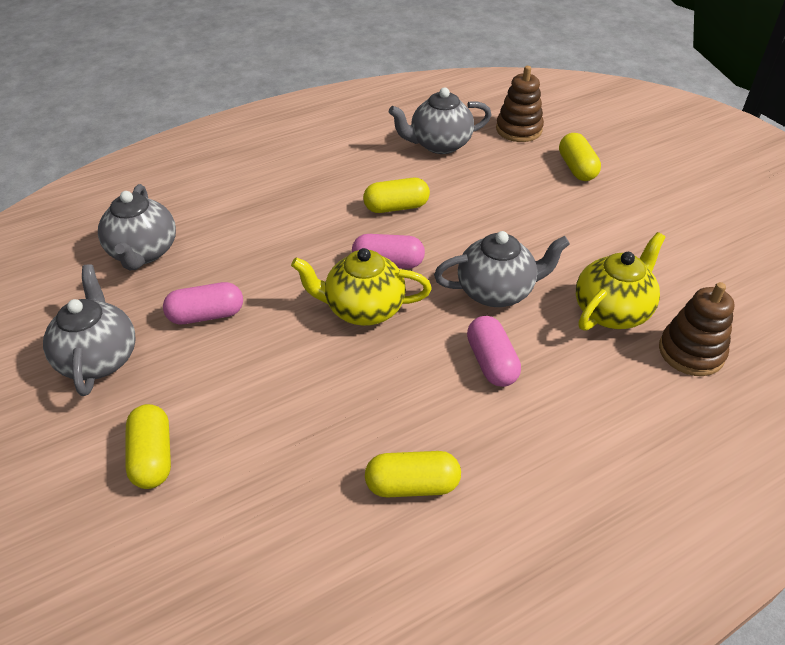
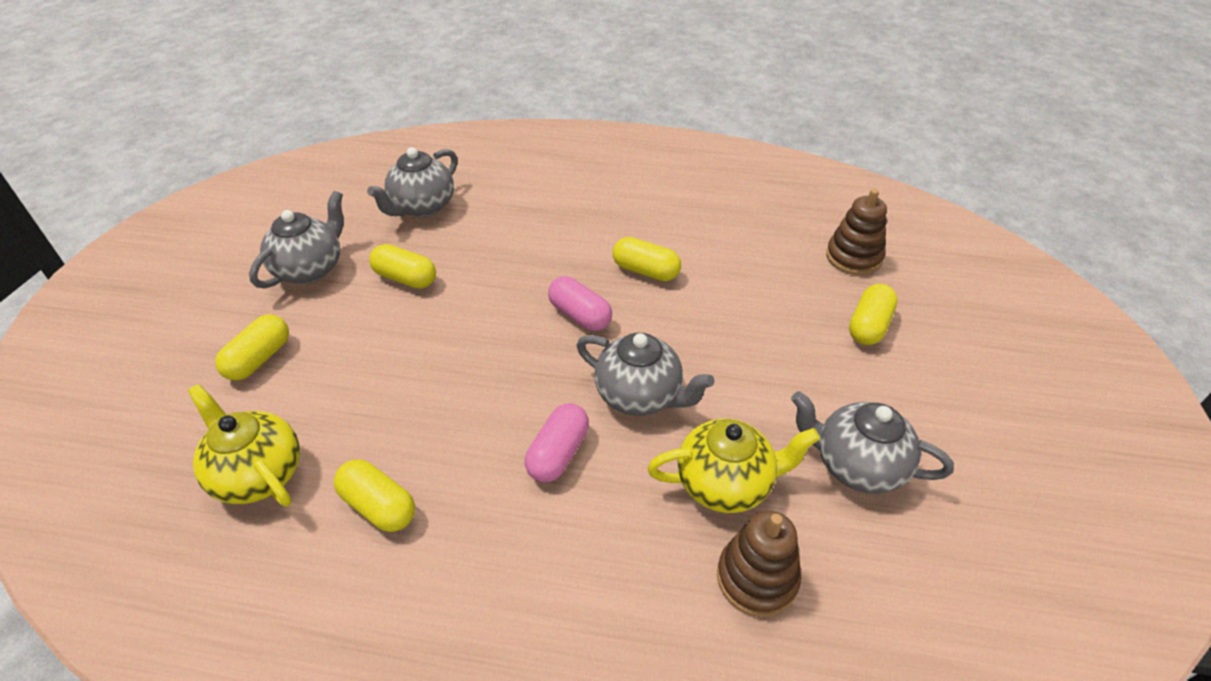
camera: 40 degrees right, 0 degrees up
(206, 315) = (405, 278): pink capsule -> yellow capsule
(363, 309) = (515, 342): yellow teapot -> yellow teapot (258, 474)
(439, 144) = (754, 234): grey teapot -> grey teapot (857, 465)

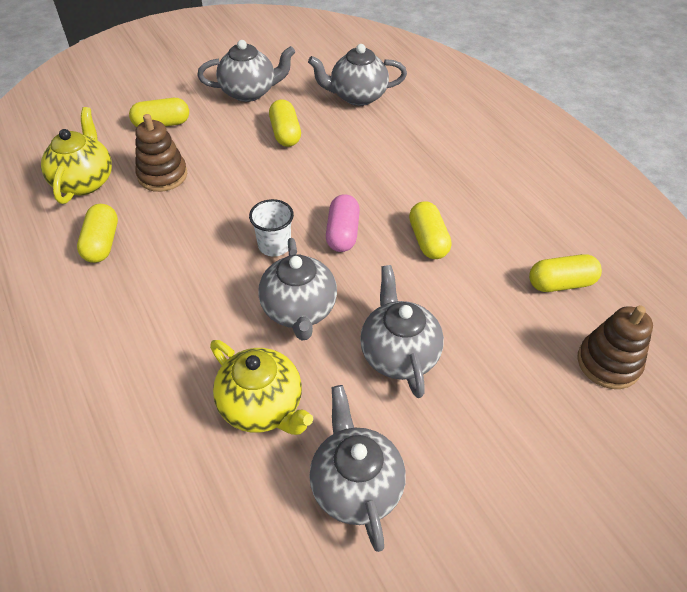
camera: 50 degrees right, 5 degrees up
(543, 368) = (274, 245): none -> white cup
(558, 453) = (209, 298): pink capsule -> none
(748, 360) = (398, 354): none -> grey teapot
(757, 578) = (193, 471): brown stacking toy -> brown stacking toy (162, 175)
(868, 326) = (529, 417): yellow capsule -> yellow capsule (560, 283)

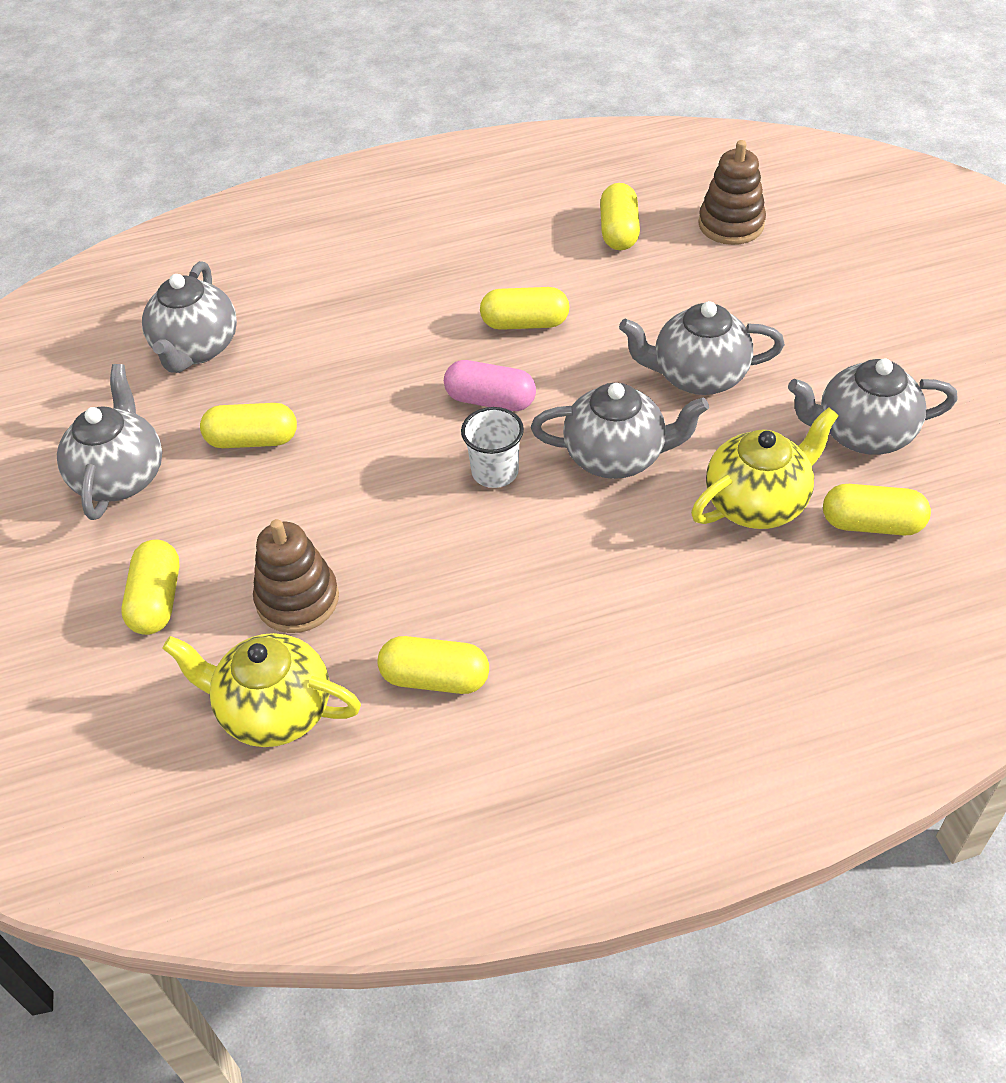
camera: 75 degrees left, 0 degrees up
(247, 495) = (871, 524): none -> yellow capsule

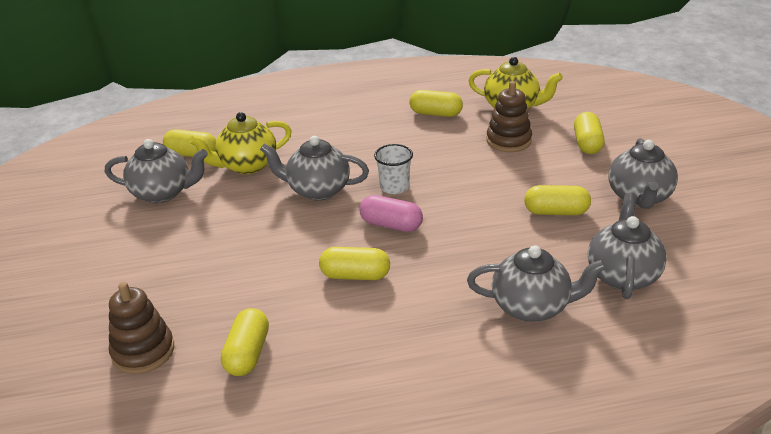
camera: 175 degrees left, 15 degrees down
(698, 376) = (243, 230): grey teapot -> grey teapot (531, 307)

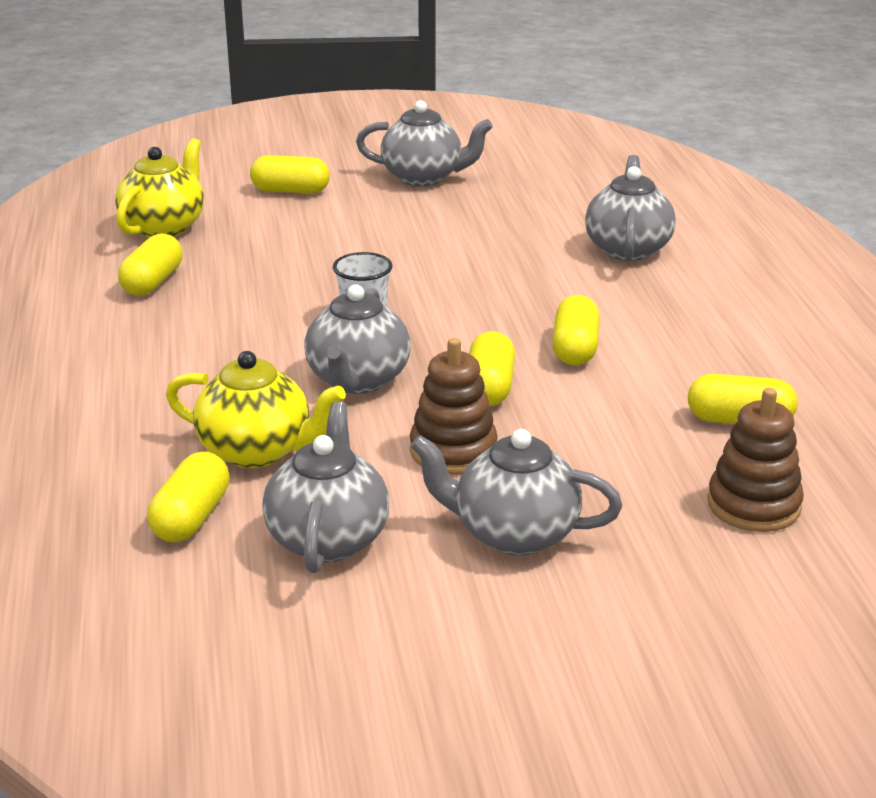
camera: 90 degrees left, 5 degrees down
(247, 165) = (257, 451): yellow teapot -> yellow teapot turned 45 degrees counterclockwise
(391, 225) = (461, 323): pink capsule -> none
(508, 141) = (262, 236): brown stacking toy -> brown stacking toy (453, 451)
(556, 212) = (446, 222): yellow capsule -> yellow capsule (489, 388)
(622, 275) = (570, 201): grey teapot -> grey teapot (514, 534)

